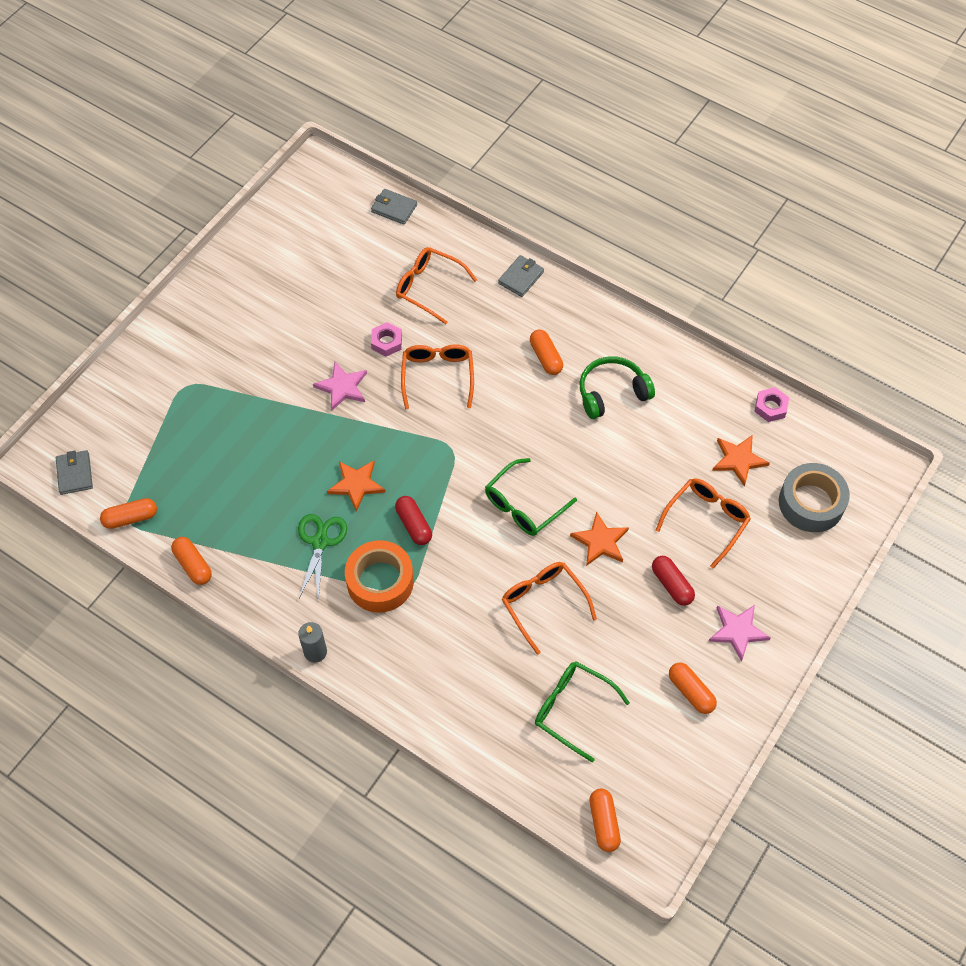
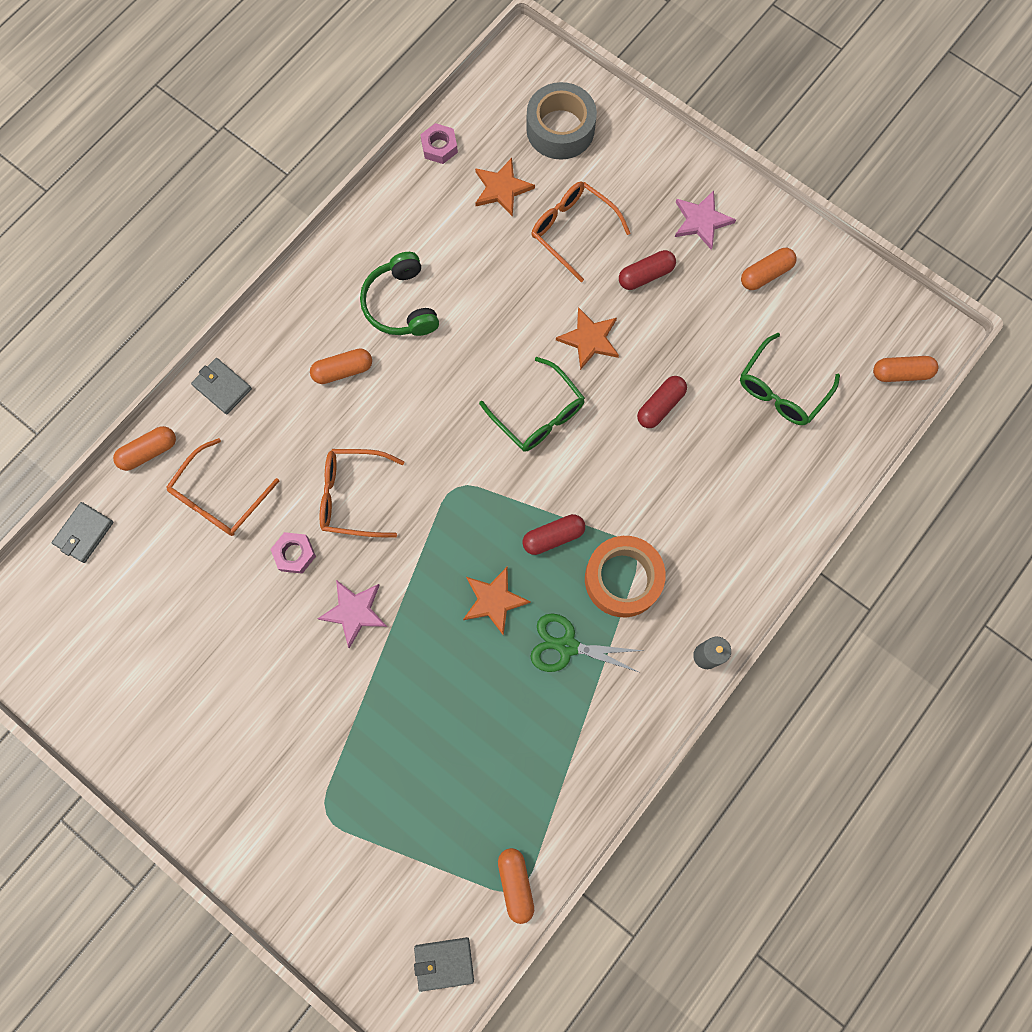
camera: 85 degrees left, 15 degrees up
(193, 565) = (587, 801): orange capsule -> orange capsule (149, 452)
(543, 604) = (660, 406): orange glasses -> red capsule

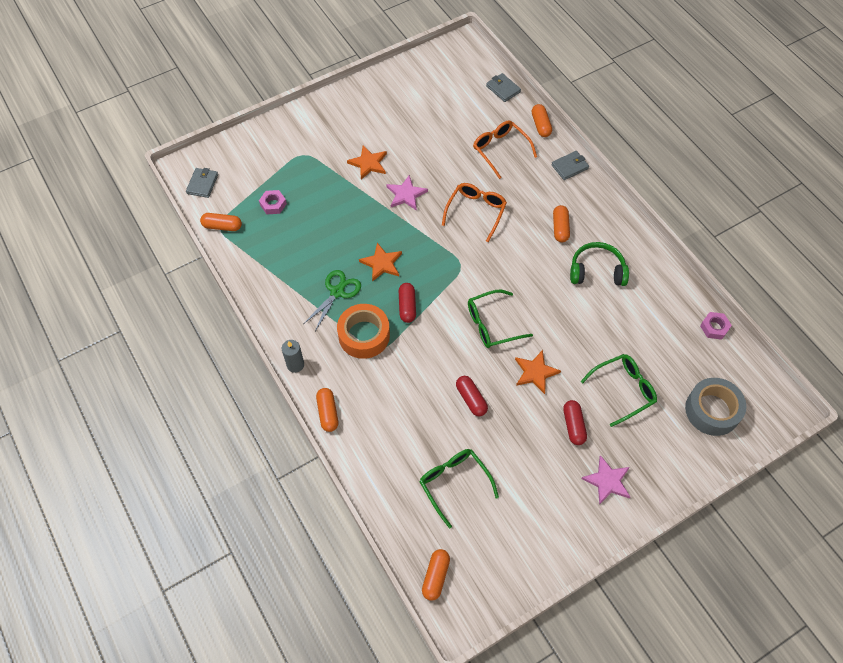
camera: 110 degrees right, 15 degrees down
(294, 554) = (452, 176): pink nut -> pink nut (273, 204)
(502, 189) = (670, 356): orange star -> orange star (368, 163)
(572, 230) = (623, 390): orange glasses -> green glasses
(765, 274) = (549, 510): orange capsule -> orange capsule (328, 413)

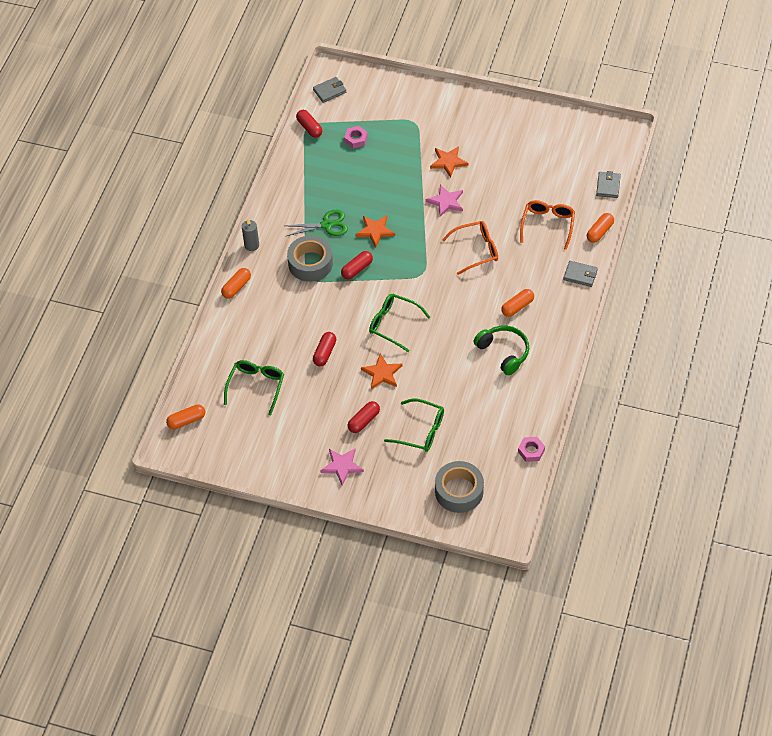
camera: 50 degrees right, 5 degrees down
(222, 226) = (309, 128): orange capsule -> red capsule
(364, 335) = (310, 263): orange tape -> grey tape

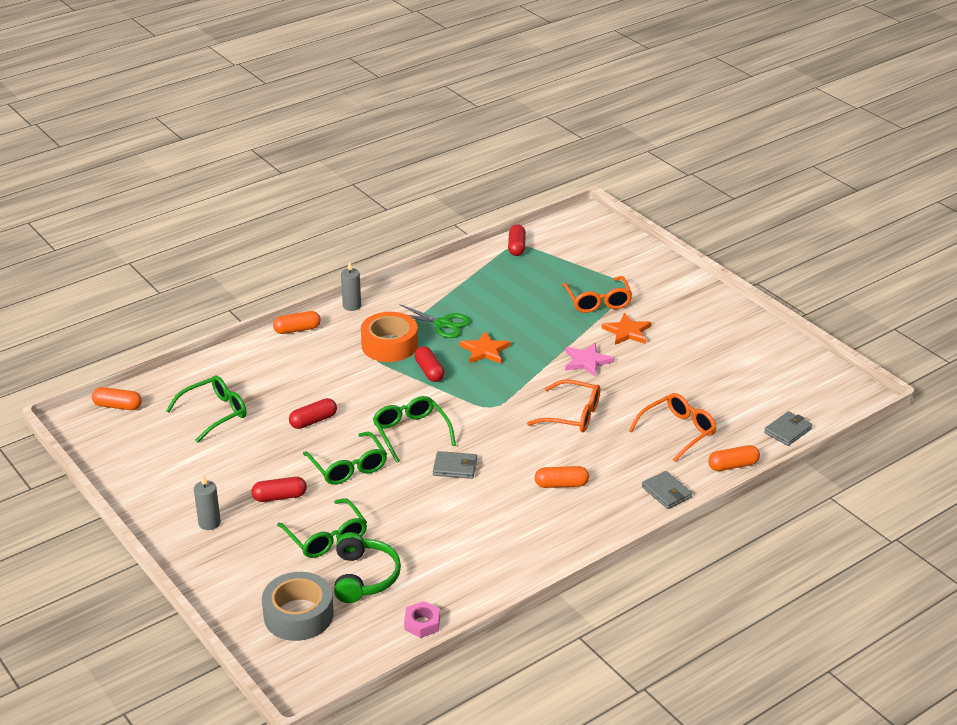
camera: 35 degrees right, 20 degrees down
(310, 263) = (389, 345): grey tape -> orange tape
(329, 91) = (569, 229): grey wallet -> grey wallet (455, 467)
(342, 466) = (209, 523): pink star -> grey candle
(356, 139) = (552, 274): pink nut -> none
(357, 269) = (429, 371): red capsule -> red capsule turned 75 degrees clockwise
(382, 373) = (348, 467): orange star -> green glasses
(407, 146) = (598, 301): none -> orange glasses
(503, 352) = (498, 516): green headphones -> green headphones (364, 577)

